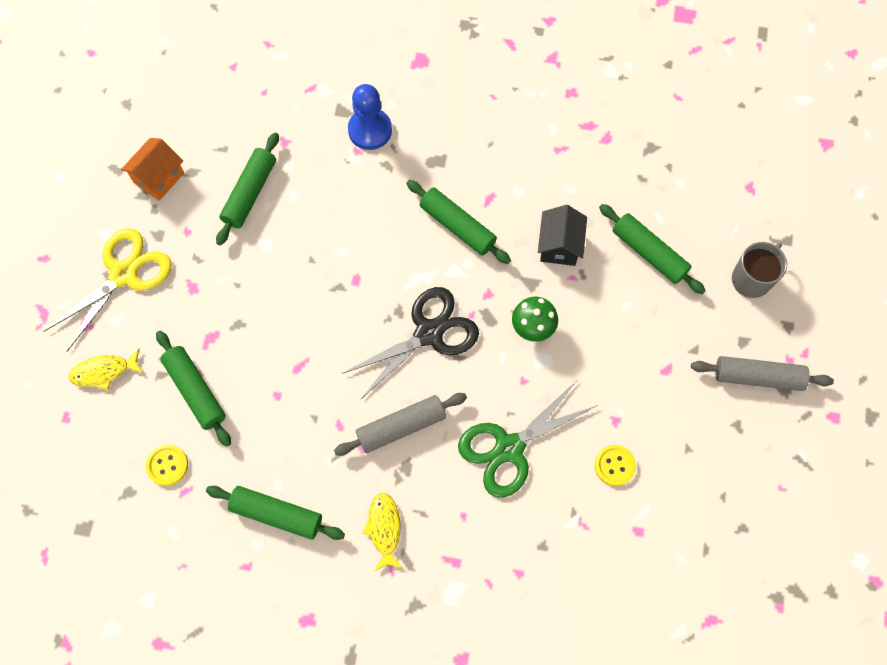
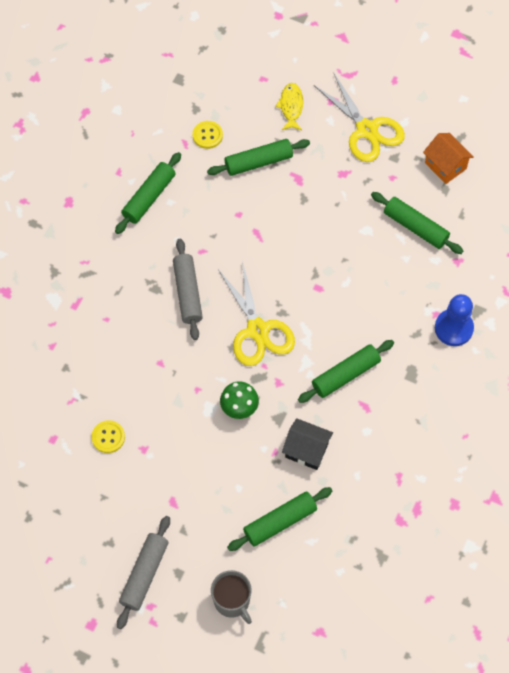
camera: 105 degrees right, 5 degrees down
(384, 529) = (115, 264): yellow fish -> none
(429, 333) = (257, 330): black scissors -> yellow scissors
(509, 448) = (147, 364): green scissors -> none

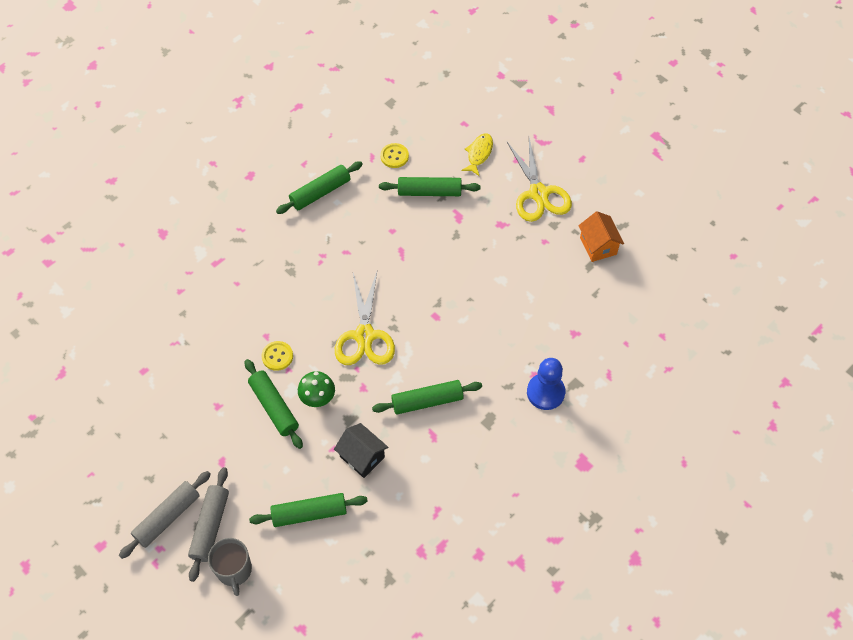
camera: 20 degrees right, 5 degrees down
(108, 437) = (191, 385): yellow button -> yellow button (277, 356)
(188, 293) = (317, 283): grey rolling pin -> grey rolling pin (210, 526)
(415, 227) = (548, 291): green rolling pin -> green rolling pin (274, 407)

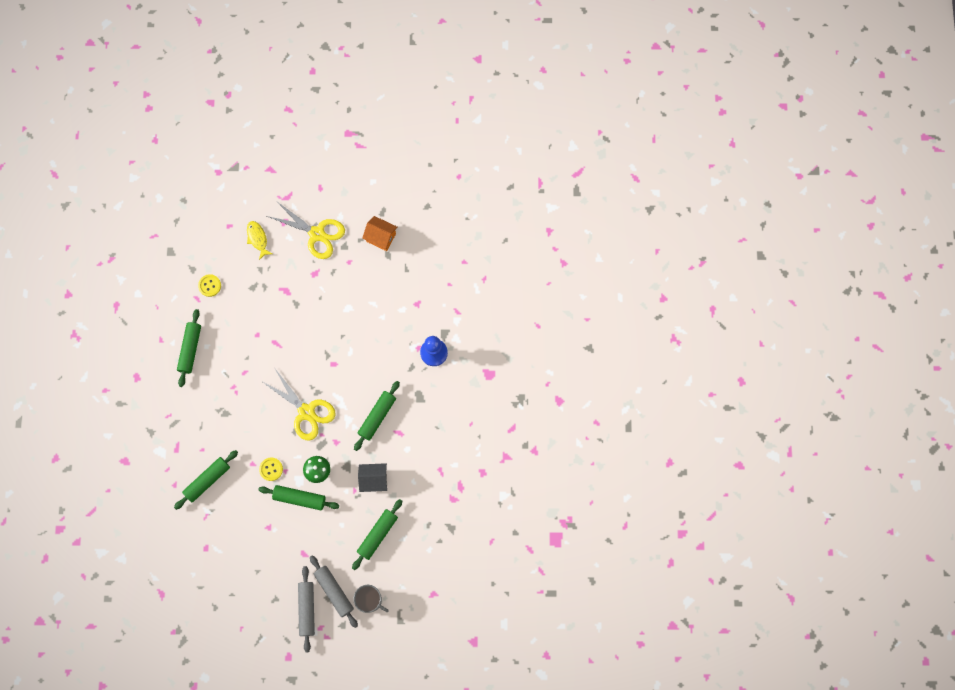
camera: 45 degrees left, 15 degrees up
(429, 191) = (253, 290): green rolling pin -> green rolling pin (207, 480)

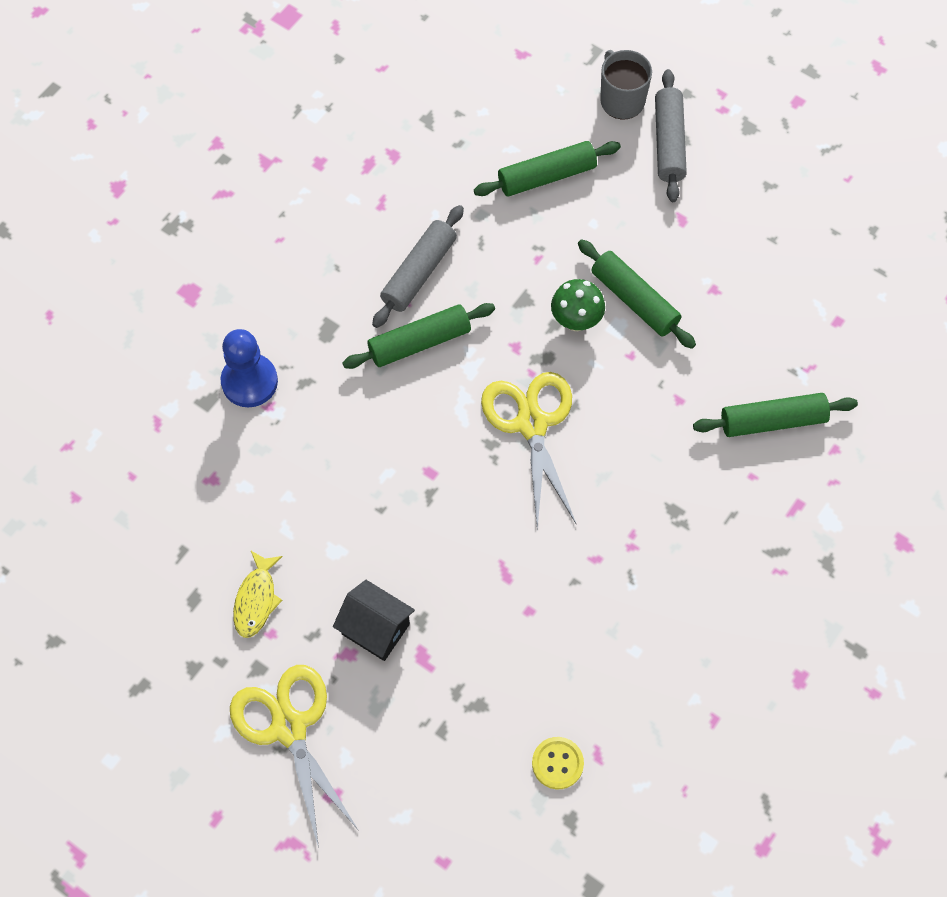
camera: 145 degrees left, 10 degrees down
(190, 349) = (668, 664): green rolling pin -> none
(257, 239) = (406, 796): yellow fish -> yellow fish (256, 600)
(271, 469) = (652, 372): yellow button -> none
(307, 609) = (727, 144): grey rolling pin -> grey rolling pin (419, 273)
(374, 479) = (495, 254): black house -> black house (375, 629)
(381, 237) = (180, 639): orange house -> none

